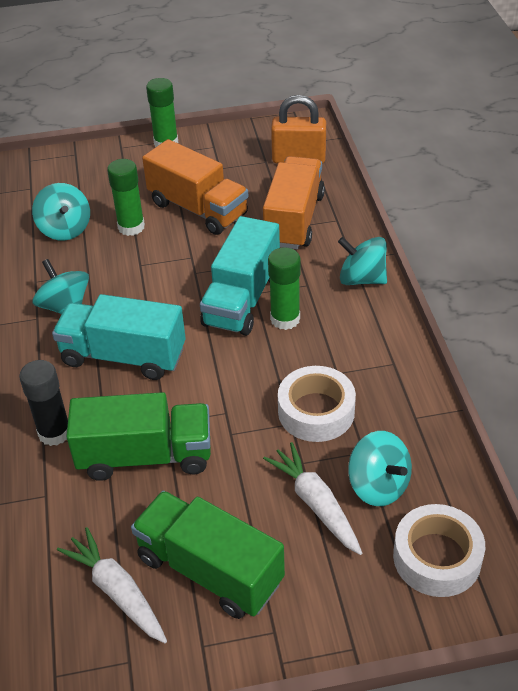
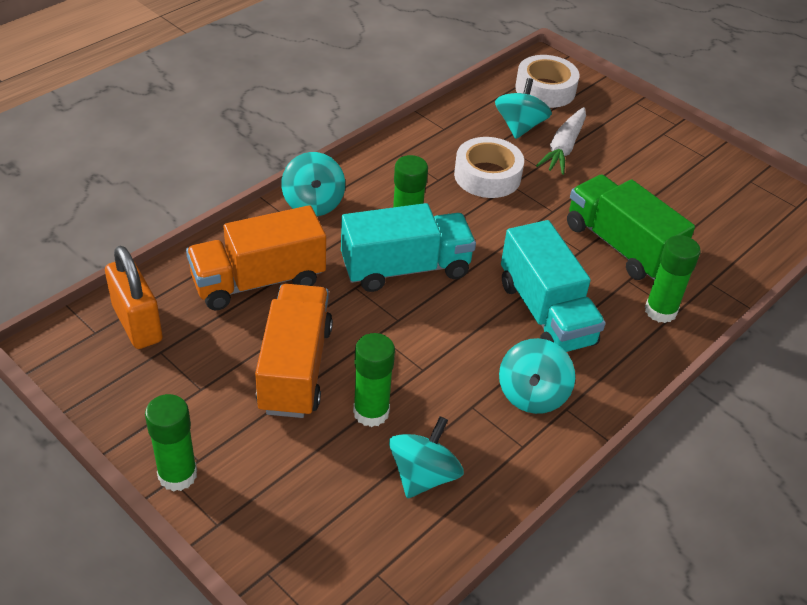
camera: 130 degrees left, 0 degrees up
(54, 433) = (660, 311): black glue stick -> green glue stick
(117, 591) = (723, 207): white carrot -> none
(210, 570) = (661, 174): green truck -> none

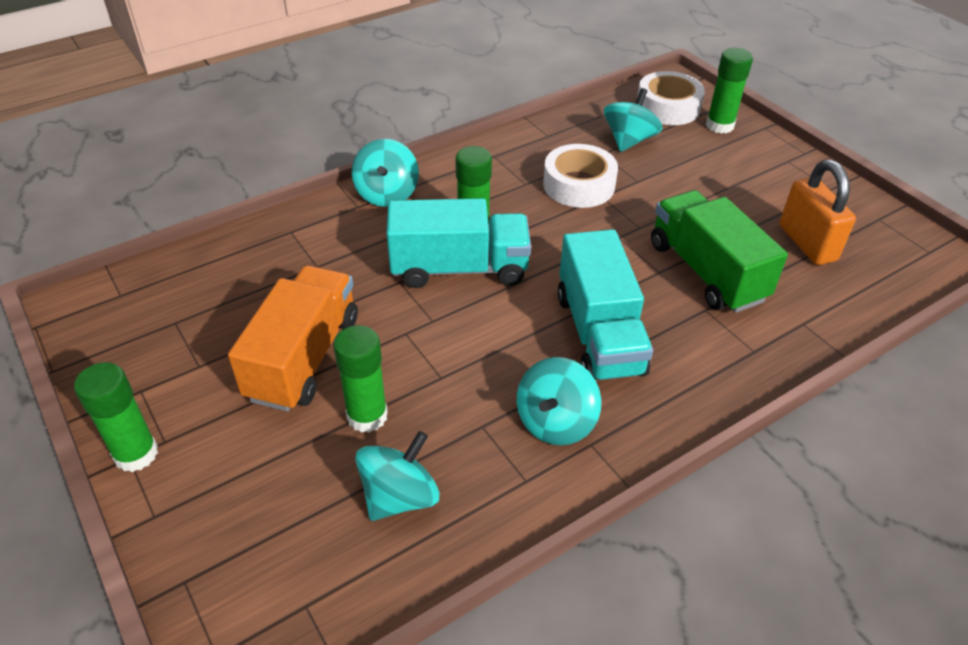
camera: 15 degrees right, 0 degrees up
(137, 323) = (164, 291): orange padlock -> orange padlock (807, 243)
(258, 281) = (301, 264): orange truck -> none
(563, 148) = (670, 165): white carrot -> none
(660, 311) = (735, 348): green glue stick -> green glue stick (719, 125)

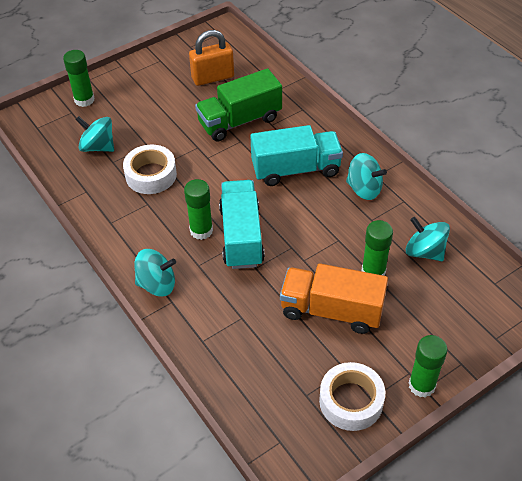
camera: 90 degrees left, 5 degrees up
(667, 107) = (56, 124): white tape -> white tape (351, 401)

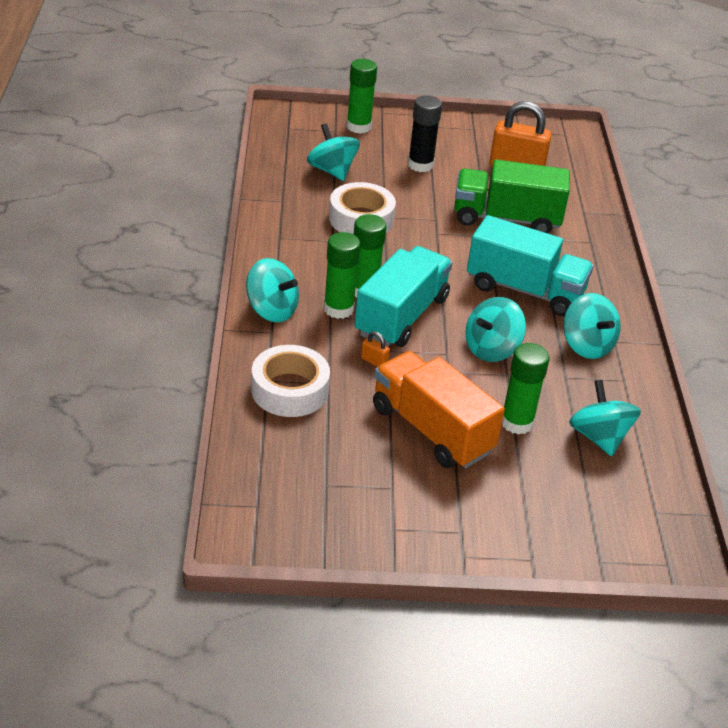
camera: 30 degrees right, 10 degrees down
(151, 109) = (420, 165): none -> black glue stick
(255, 282) = (374, 361): none -> orange padlock
(314, 227) = (491, 349): none -> turquoise spinning top
(351, 401) = (368, 517): white tape -> white tape (290, 390)
(421, 385) = (463, 550): green glue stick -> green glue stick (338, 309)

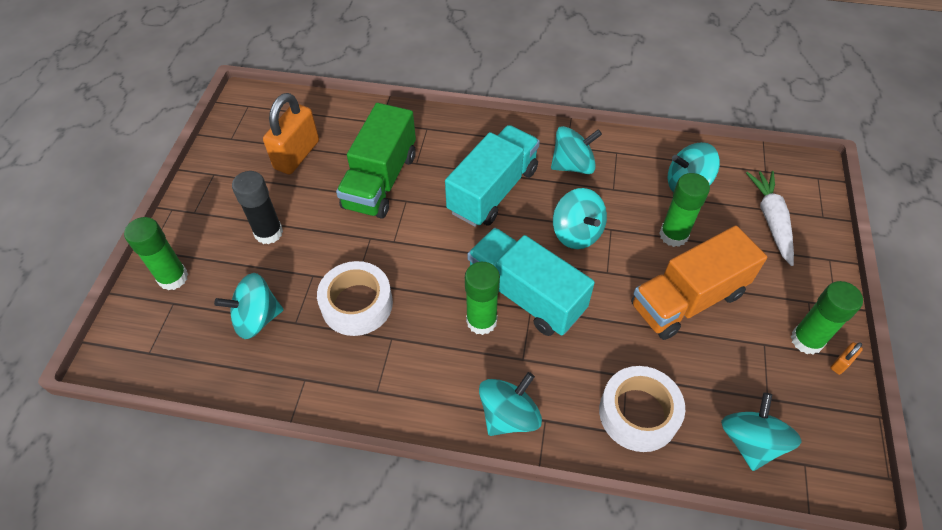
camera: 75 degrees left, 15 degrees up
(274, 466) = (750, 442): none -> turquoise spinning top
(338, 309) = (511, 349): green glue stick -> green glue stick (806, 340)
(374, 361) = (594, 330): orange padlock -> orange padlock (841, 363)
(573, 509) = (771, 220): none -> white carrot

